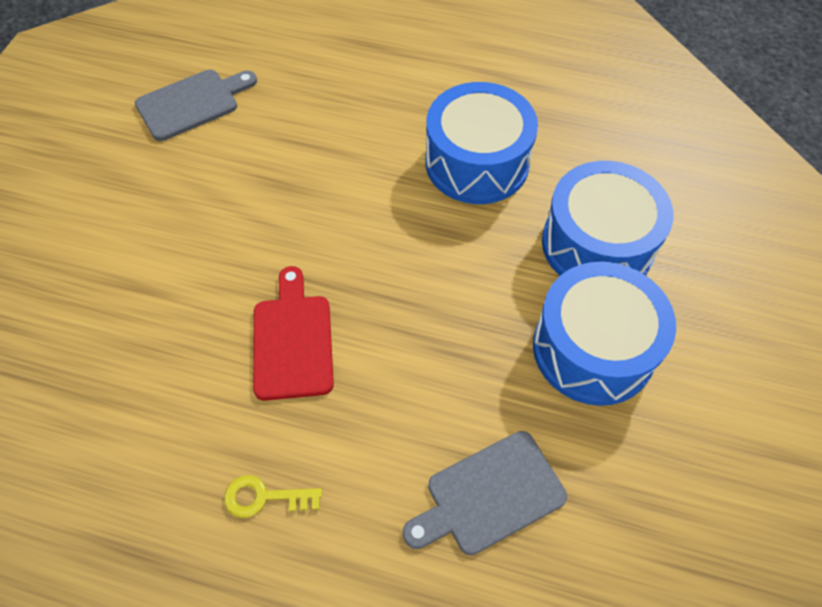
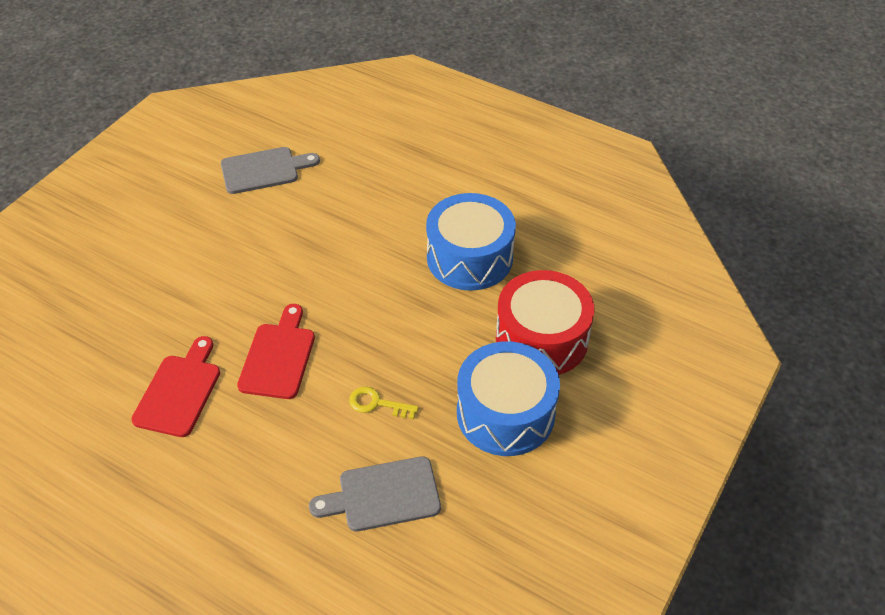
camera: 15 degrees right, 10 degrees down
(180, 418) = (180, 391): none -> red cutting board
(264, 497) = (220, 457): yellow key -> yellow key (377, 404)
(597, 244) = (541, 338): blue drum -> red drum

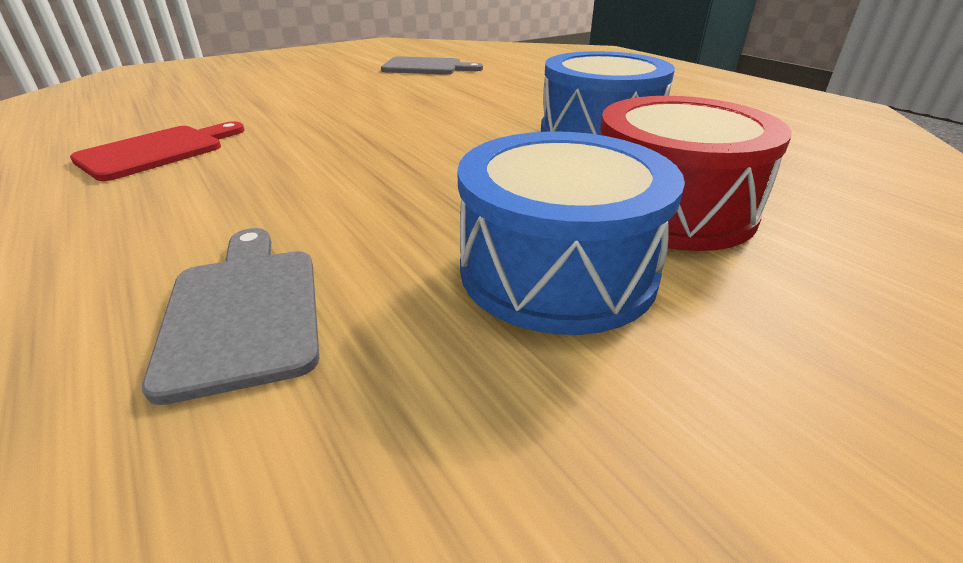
camera: 25 degrees right, 15 degrees down
(278, 357) = (294, 152): red cutting board -> none
(377, 404) = (361, 211): yellow key -> none
(383, 495) = (244, 310): grey cutting board -> grey cutting board turned 60 degrees clockwise

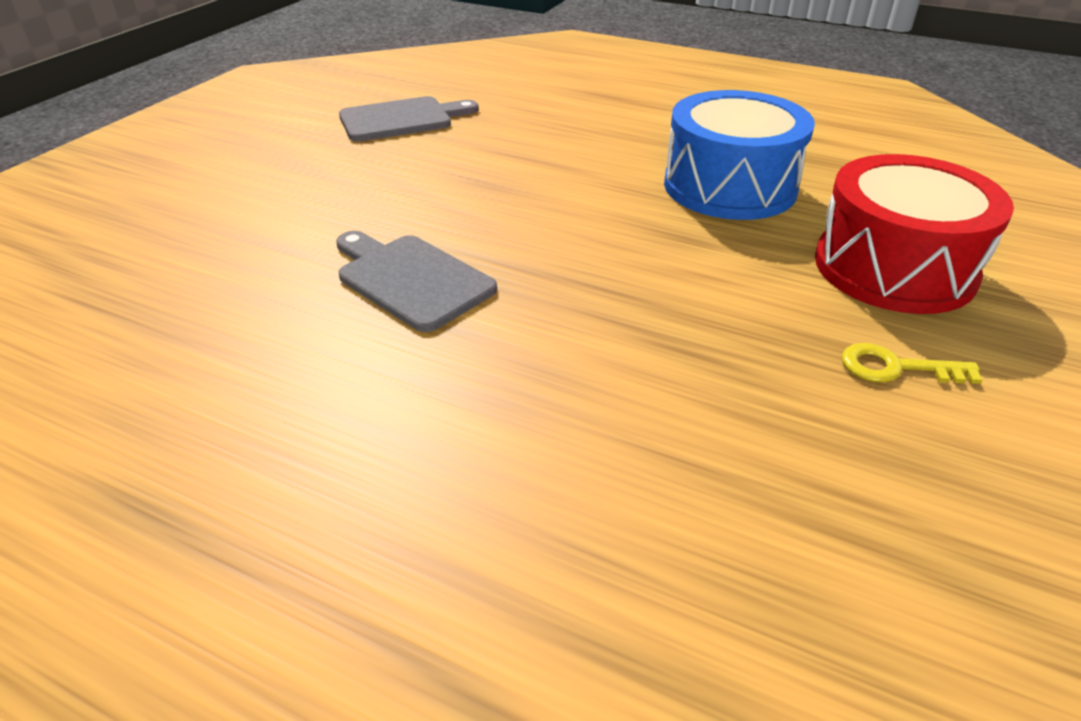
camera: 30 degrees left, 5 degrees up
(158, 151) = (282, 371): red cutting board -> none
(244, 310) = (727, 519): grey cutting board -> grey cutting board (411, 279)
(557, 270) = (896, 368): blue drum -> yellow key

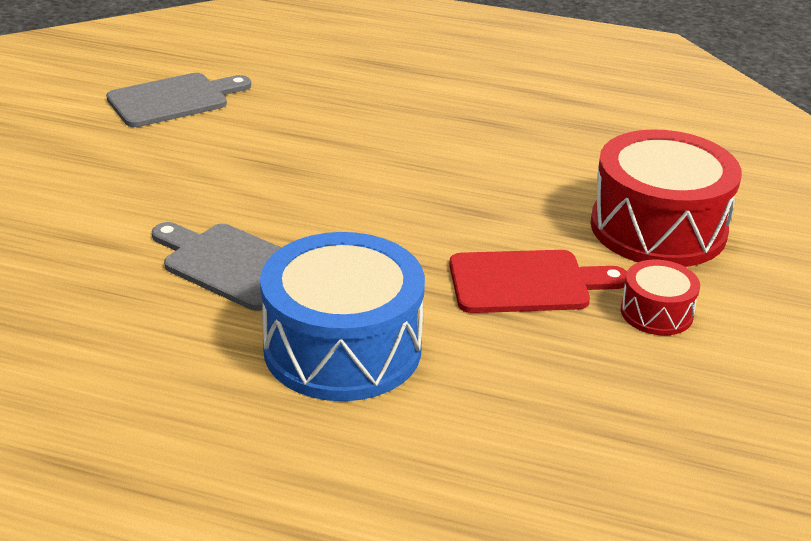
camera: 10 degrees left, 5 degrees down
(729, 186) = (511, 158): blue drum -> blue drum (342, 348)
(737, 320) = (526, 283): none -> red cutting board
(896, 368) = (656, 313): yellow key -> red drum

